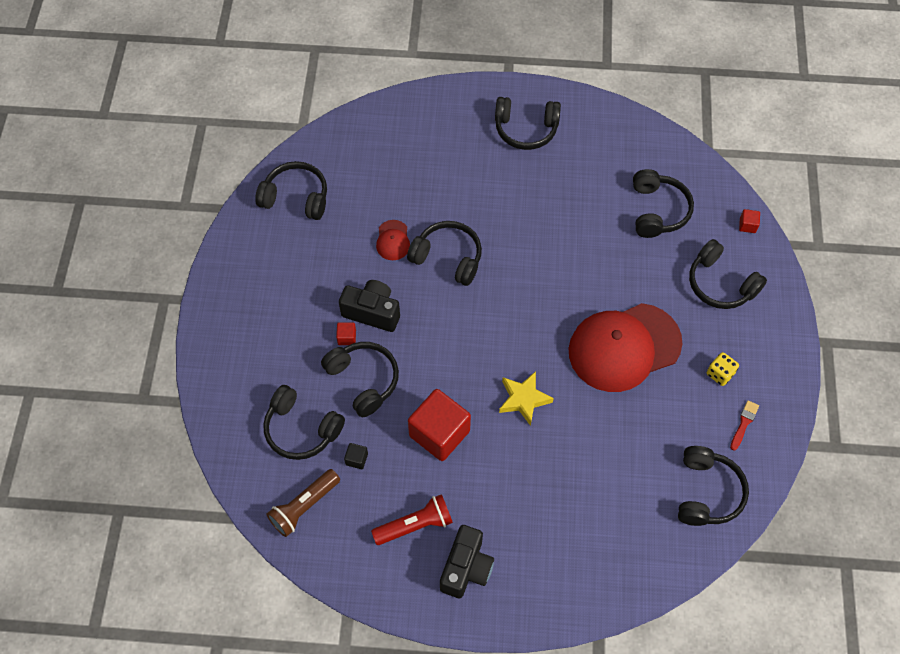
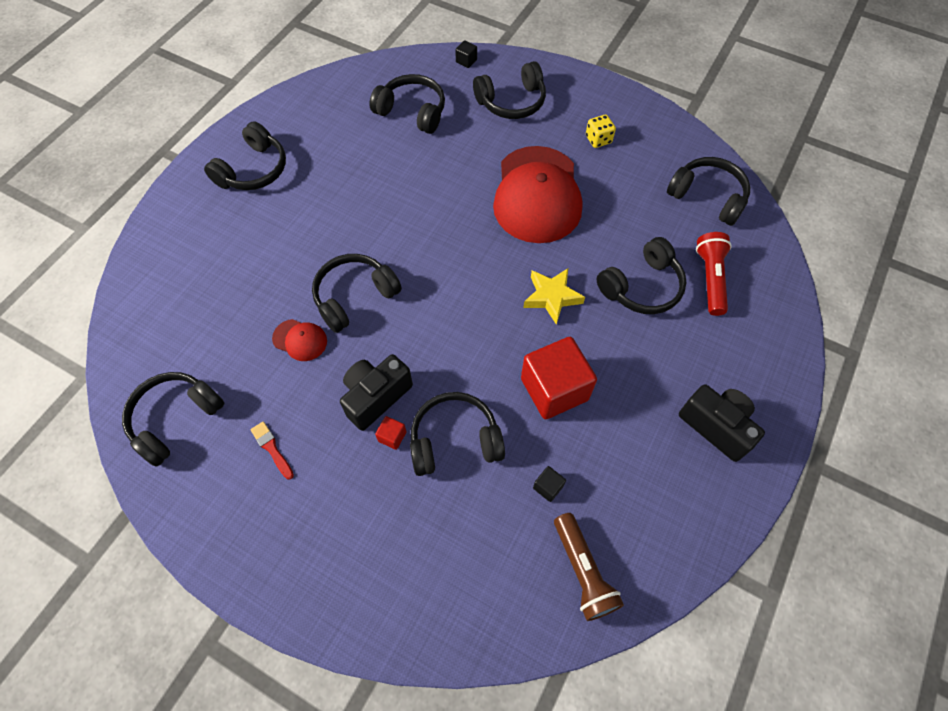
camera: 65 degrees left, 0 degrees up
(301, 429) = (483, 535): black headphones -> black headphones (642, 287)
(415, 525) = (650, 457): red flashlight -> red flashlight (710, 279)
(744, 423) = (653, 144): red brush -> red brush (272, 448)
(747, 225) = (466, 61): red cube -> black cube

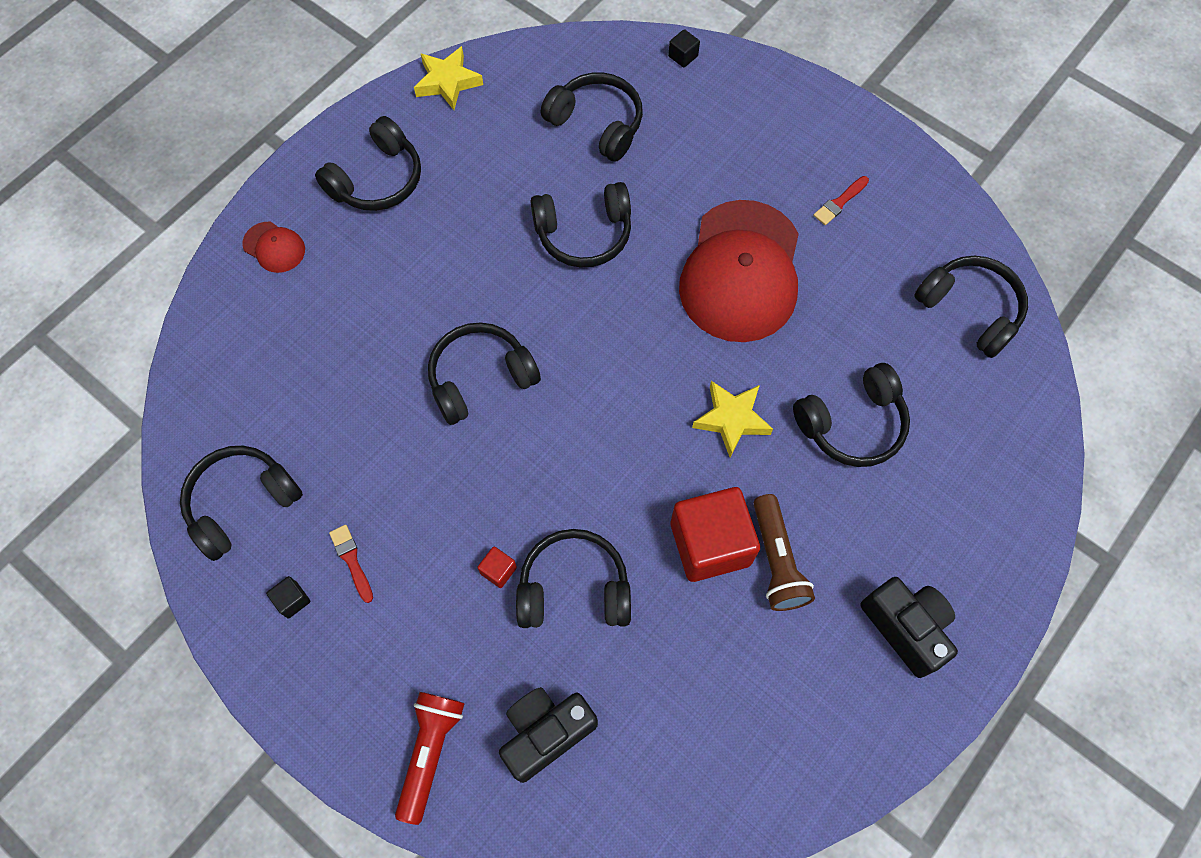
camera: 10 degrees right, 5 degrees up
(297, 98) = (448, 82): none -> yellow star
(300, 340) = (404, 425): red cap -> red cap (274, 247)
(376, 397) = (486, 516): black camera -> black camera (546, 733)
(512, 102) = (733, 128): black headphones -> black headphones (584, 233)
(548, 487) = (677, 668): black cube -> black cube (292, 600)
(583, 571) = (699, 779): brown flashlight -> brown flashlight (776, 560)
(598, 139) = (840, 202): yellow dice -> red brush
(710, 279) = (945, 427): red flashlight -> red flashlight (430, 752)

